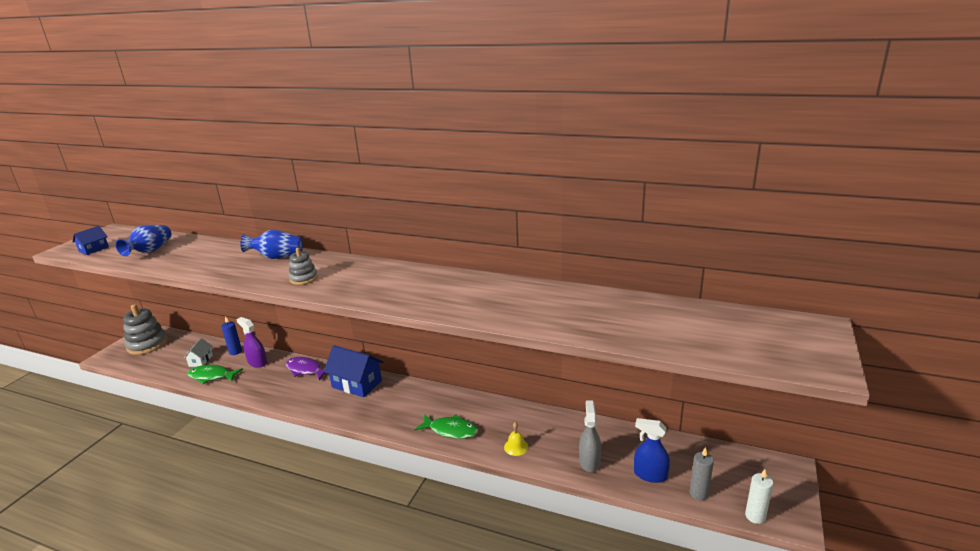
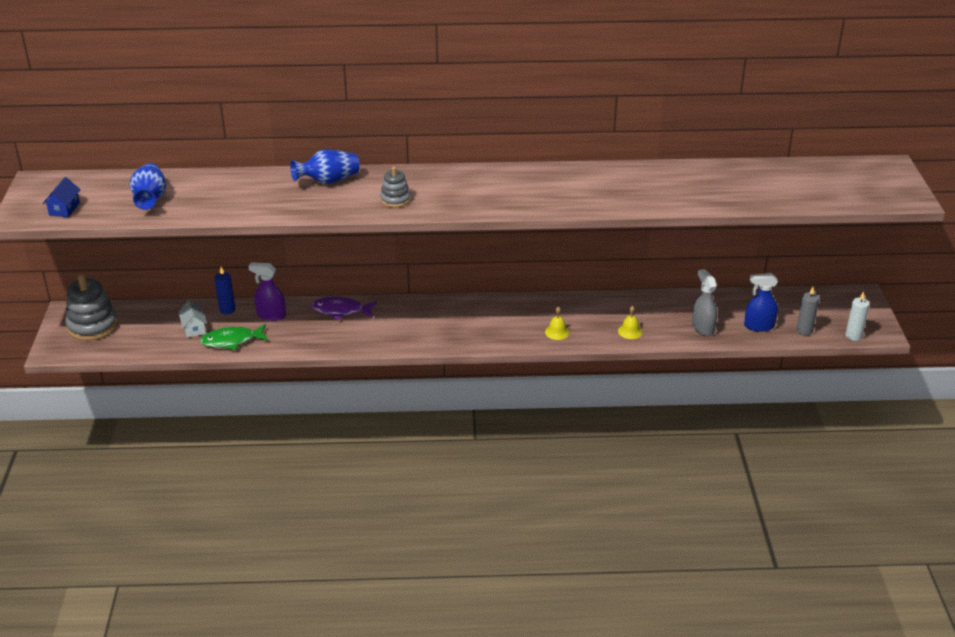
camera: 25 degrees left, 10 degrees up
(356, 384) = (416, 312): blue house -> none
(450, 430) = (557, 332): green fish -> yellow bell

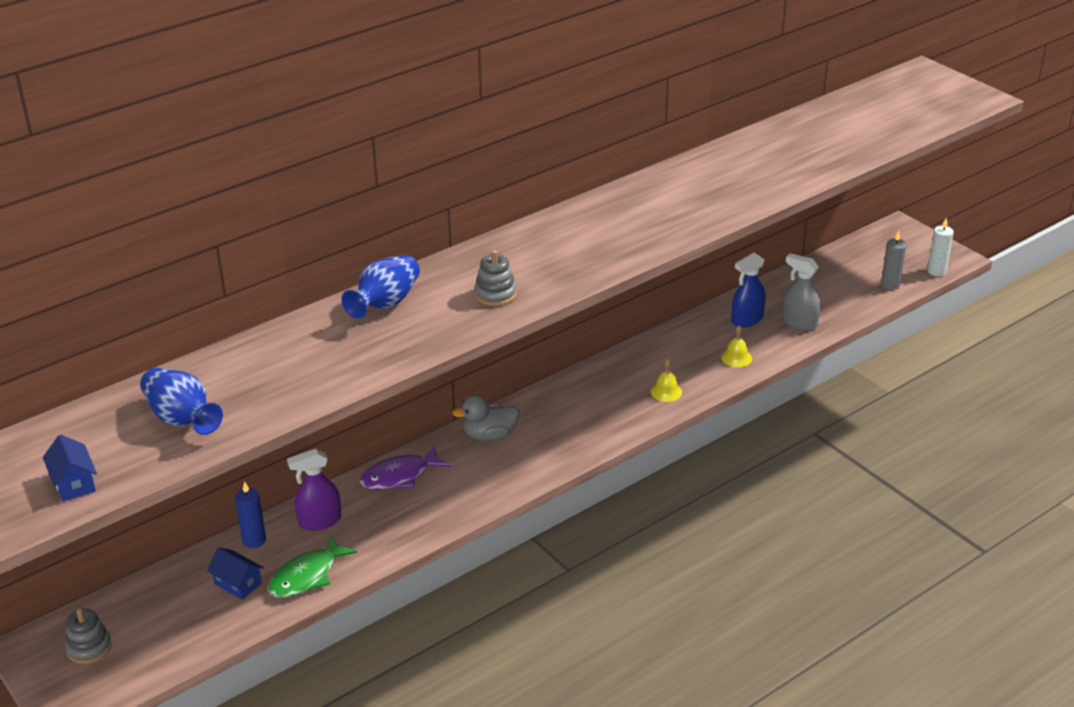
camera: 35 degrees left, 0 degrees up
(92, 326) = (89, 647): grey stacking toy -> grey stacking toy, size x0.56
(194, 328) = (238, 583): white house -> blue house
(417, 311) = (489, 436): none -> grey duck
(759, 326) = (846, 298): blue spray bottle -> blue spray bottle (747, 320)

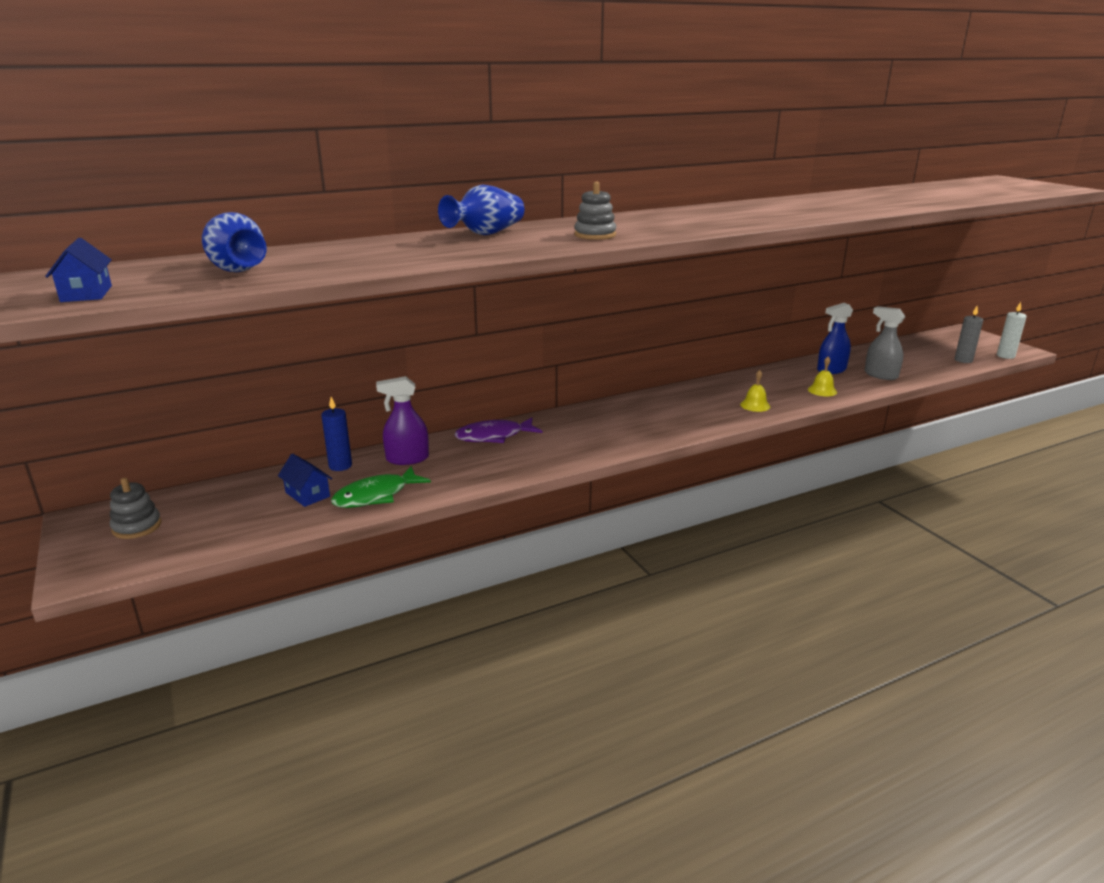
camera: 10 degrees right, 10 degrees down
(489, 436) = (585, 419): grey duck -> none

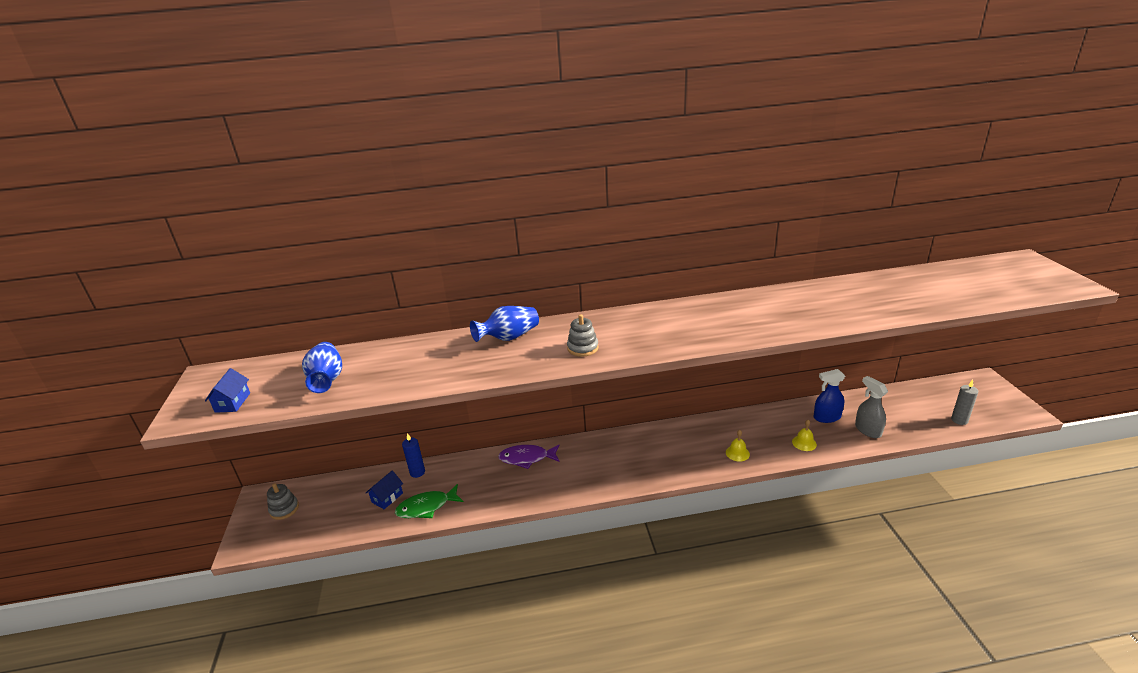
camera: 20 degrees right, 5 degrees up
(307, 494) = (387, 497): blue house -> blue house turned 60 degrees clockwise
(407, 459) = (461, 472): purple spray bottle -> none
(1005, 356) = (1006, 419): white candle -> none

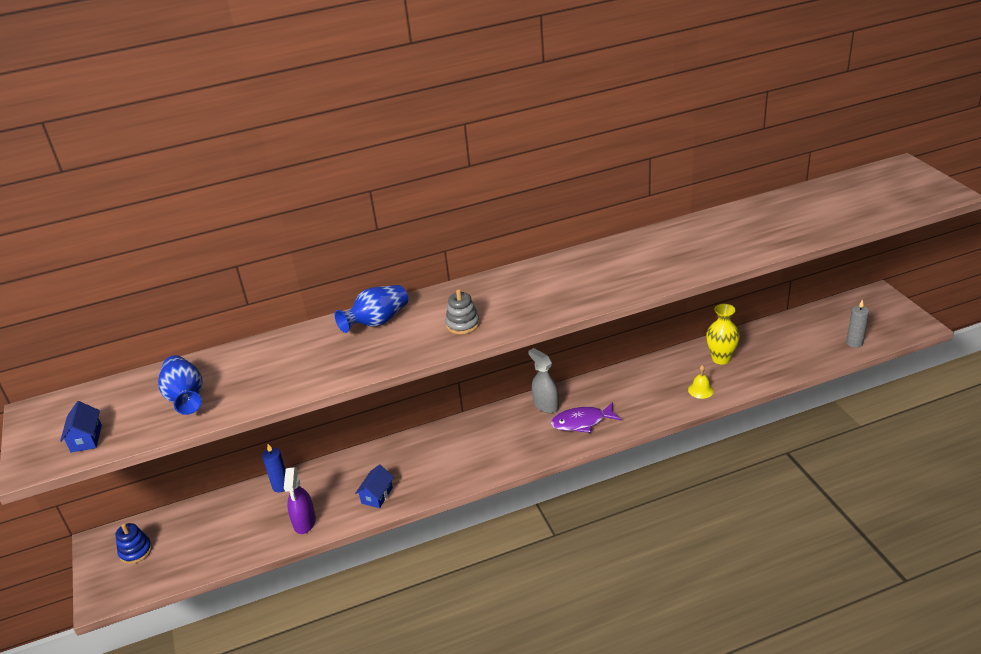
camera: 10 degrees left, 5 degrees up
(284, 509) = (136, 551): grey stacking toy -> blue stacking toy
(387, 497) = (255, 519): blue house -> blue house (377, 495)
(426, 507) = (304, 522): green fish -> purple spray bottle
(527, 458) = (404, 451): purple fish -> purple fish (582, 422)
(737, 453) = (633, 411): yellow bell -> none
(826, 417) = (721, 358): blue spray bottle -> yellow vase
(868, 430) = (764, 367): grey spray bottle -> grey spray bottle (545, 405)

